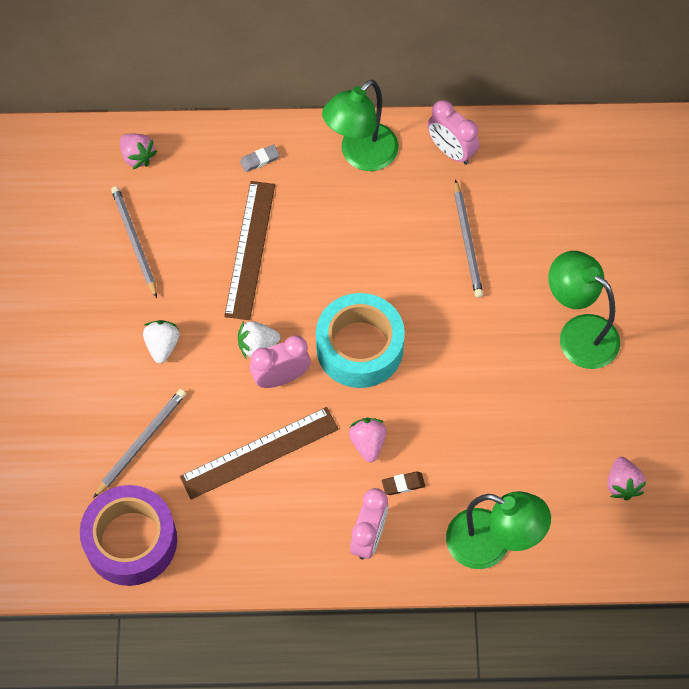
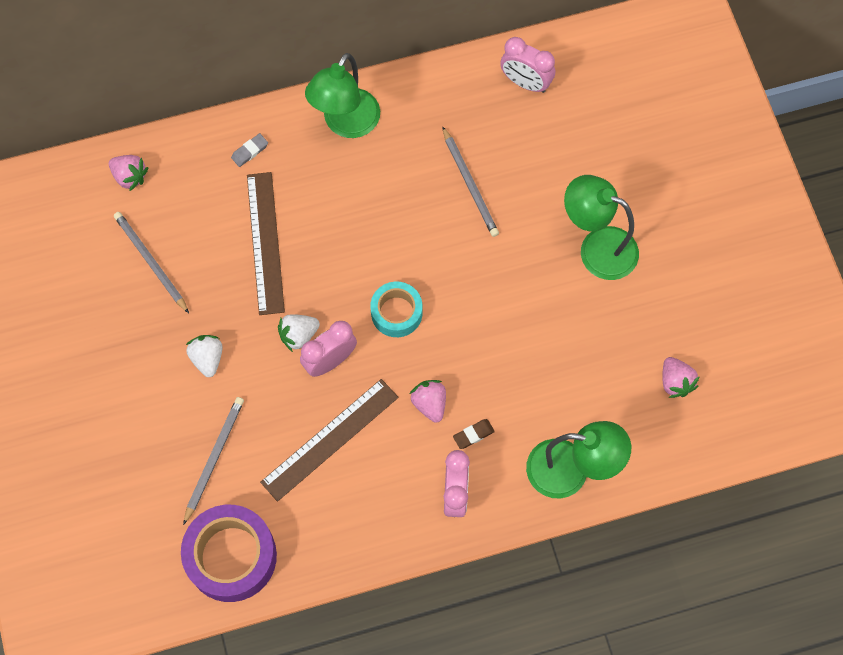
camera: 15 degrees left, 5 degrees up
(359, 347) = (396, 313): turquoise tape -> turquoise tape, size x0.60
(451, 151) = (430, 99): pink clock -> pink clock (525, 83)

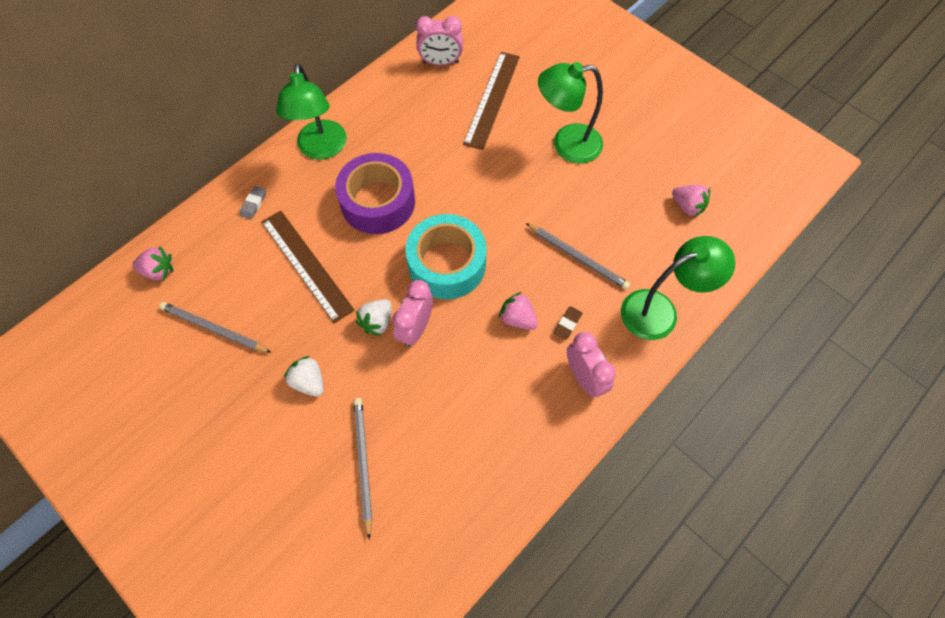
camera: 30 degrees left, 5 degrees down
(231, 556) = (429, 542): purple tape -> purple tape (378, 202)
(330, 439) = (454, 391): brown ruler -> brown ruler (492, 99)
(396, 313) = (447, 264): turquoise tape -> turquoise tape, size x1.66
(470, 184) = (444, 146): grey pencil -> grey pencil (578, 257)

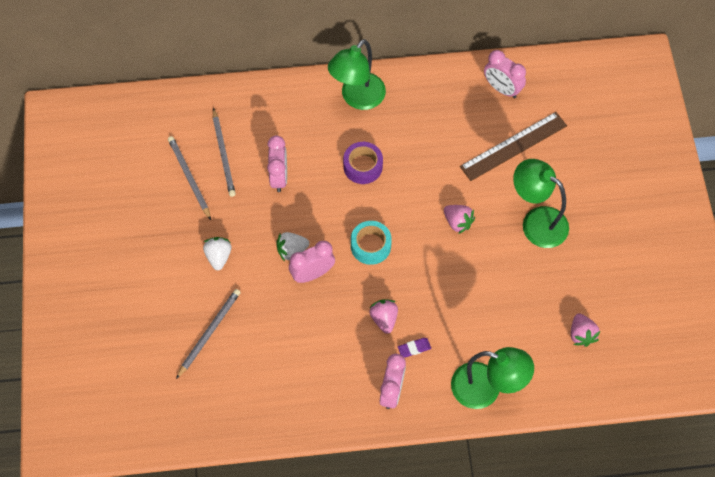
camera: 40 degrees right, 0 degrees up
(159, 271) = (185, 112): pink strawberry -> pink strawberry (457, 222)
(254, 204) = (280, 107): grey eraser -> none
(306, 265) = (279, 177): brown ruler -> pink clock
(378, 202) = (363, 166): purple tape -> purple tape, size x0.60
(447, 264) = (370, 246): turquoise tape -> turquoise tape, size x0.60
(567, 324) = (414, 348): brown eraser -> purple eraser
(578, 257) = (464, 309): grey pencil -> grey pencil (223, 154)

